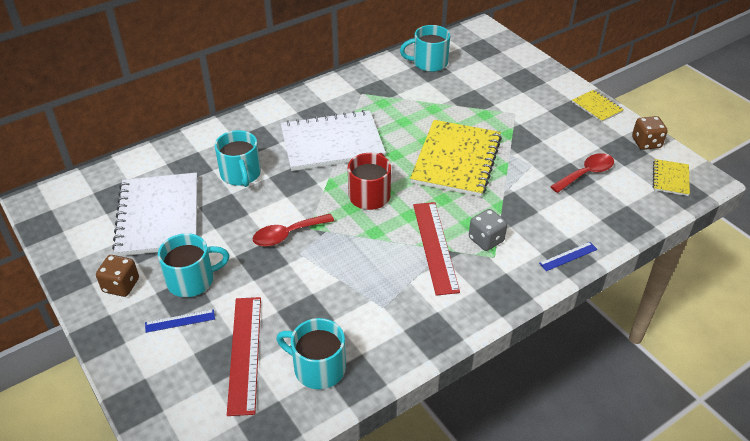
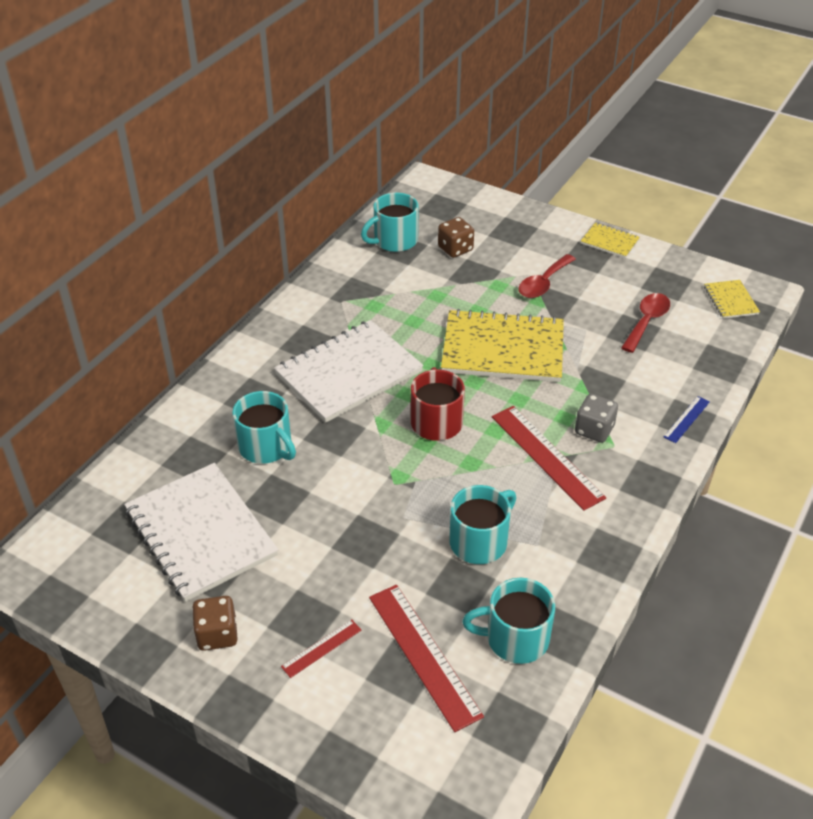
camera: 25 degrees left, 0 degrees up
(180, 321) = (321, 648): blue ruler -> red ruler
(192, 280) = (300, 595): turquoise mug -> turquoise mug (480, 541)
(287, 235) = (374, 501): red spoon -> red spoon (543, 283)
(456, 160) = (503, 349): yellow notebook -> yellow notebook turned 75 degrees counterclockwise
(646, 143) = (683, 268): brown dice -> brown dice (455, 249)

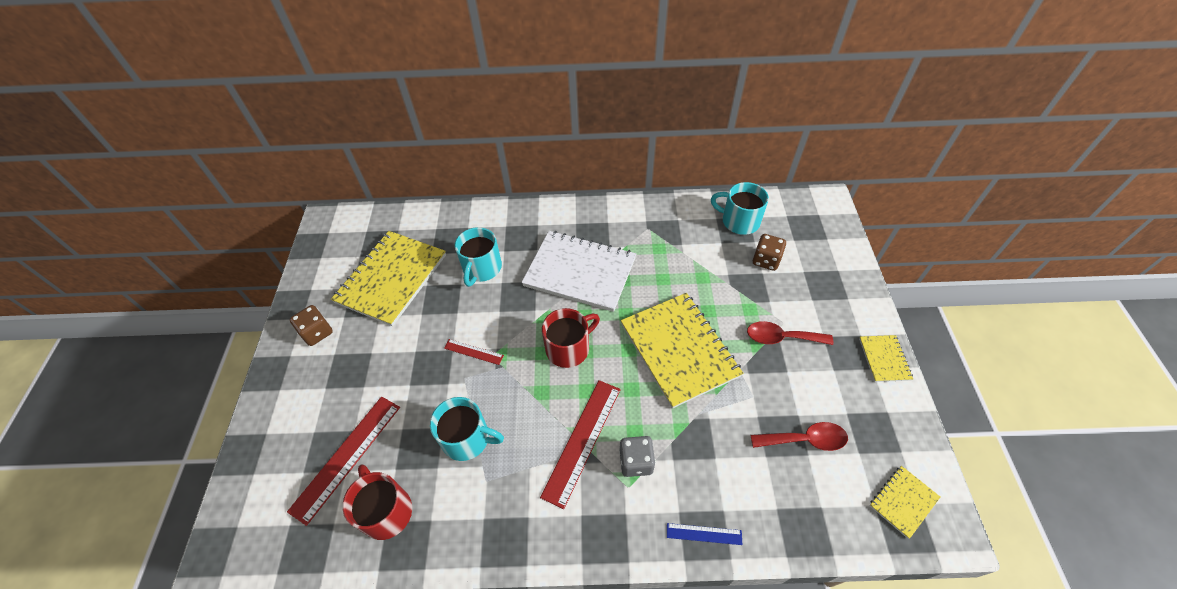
camera: 60 degrees right, 10 degrees up
(201, 533) = (391, 279): white notebook -> yellow notebook
(321, 648) = (328, 393): red ruler -> red ruler (473, 352)
(515, 638) = (386, 511): turquoise mug -> red mug

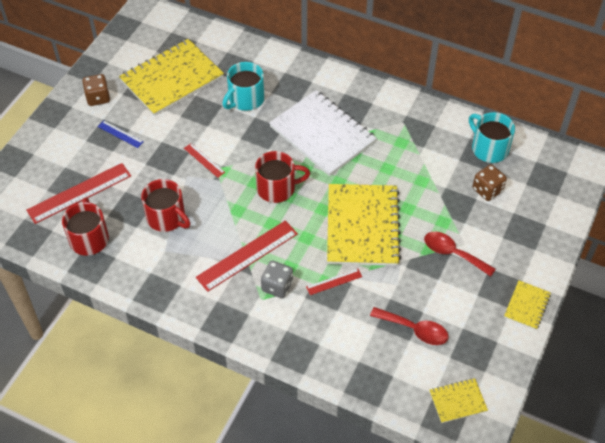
camera: 25 degrees right, 0 degrees up
(467, 438) = (167, 218): turquoise mug -> red mug
(691, 426) = (334, 282): none -> red ruler
(704, 534) = (295, 351): blue ruler -> blue ruler (120, 134)

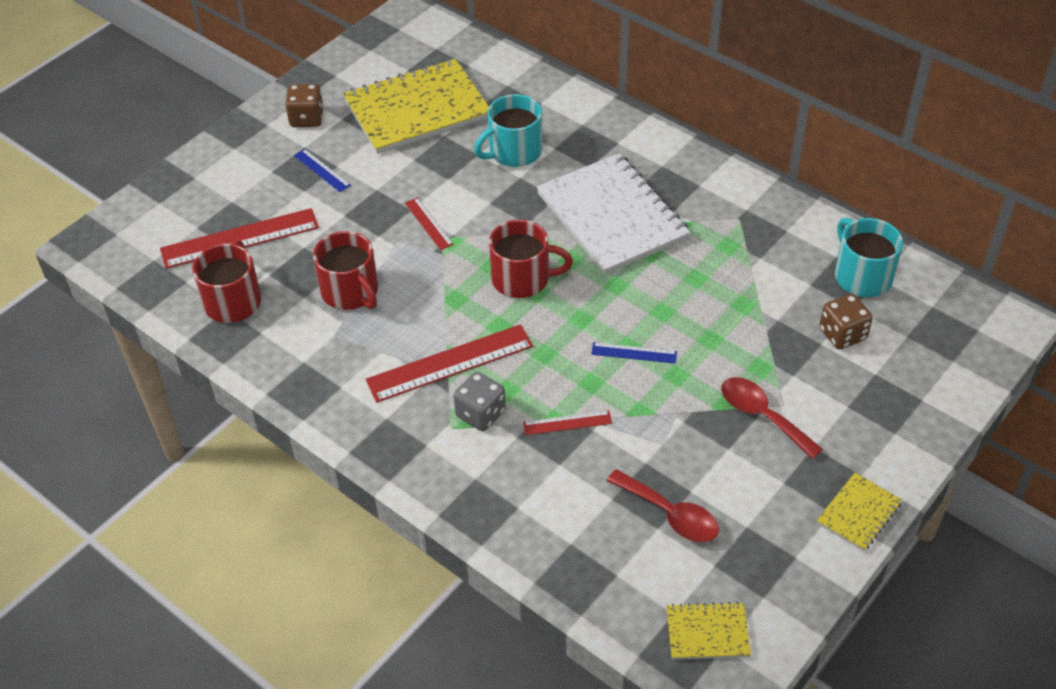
camera: 15 degrees right, 5 degrees down
(362, 226) = (634, 353): yellow notebook -> blue ruler

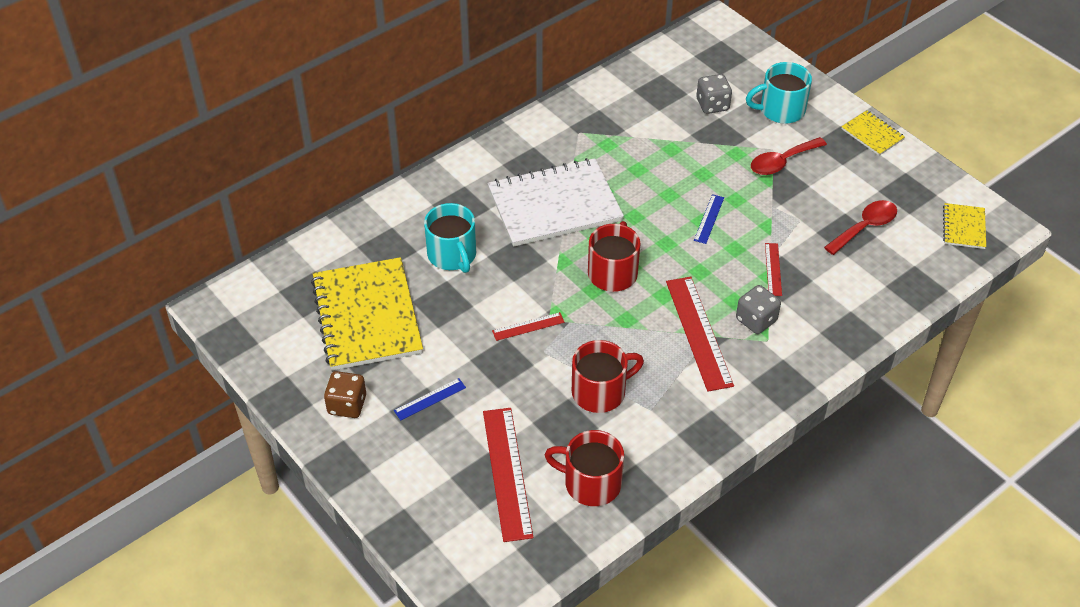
camera: 80 degrees left, 0 degrees up
(842, 334) = (712, 105): brown dice -> grey dice
(861, 276) = (657, 82): turquoise mug -> turquoise mug (780, 110)

